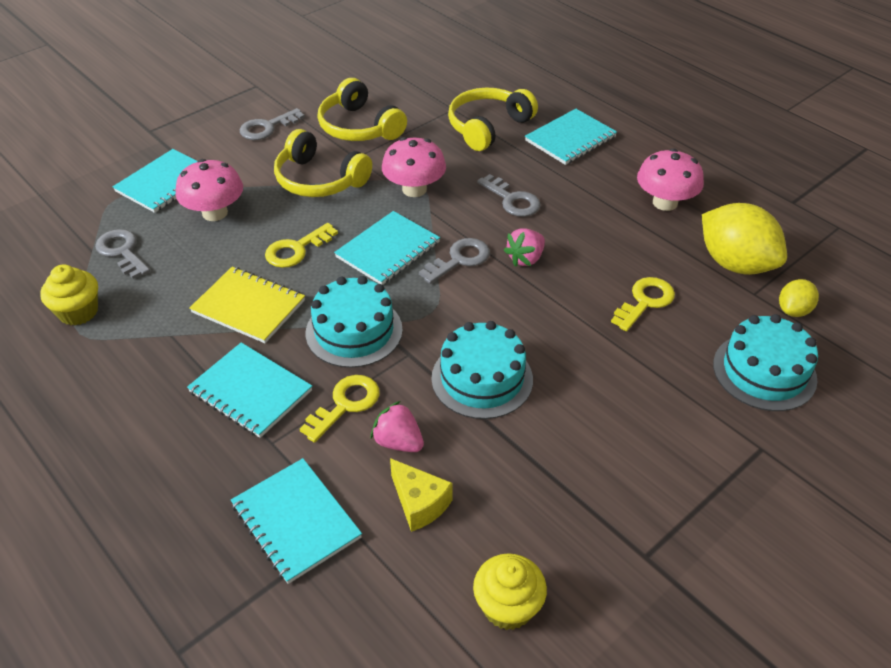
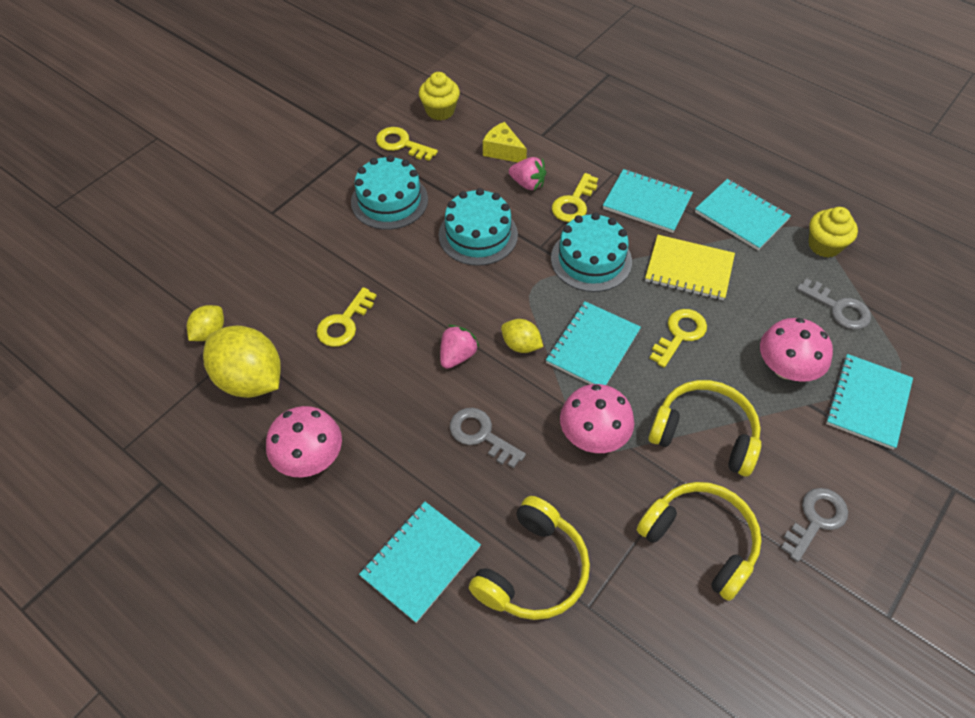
camera: 170 degrees right, 10 degrees up
(295, 521) = (575, 133): turquoise notebook -> turquoise notebook (741, 216)
(459, 260) = (521, 345): grey key -> yellow lemon
(577, 542) = (401, 144): none -> yellow key
(764, 371) = (253, 270): turquoise cake -> turquoise cake (389, 200)

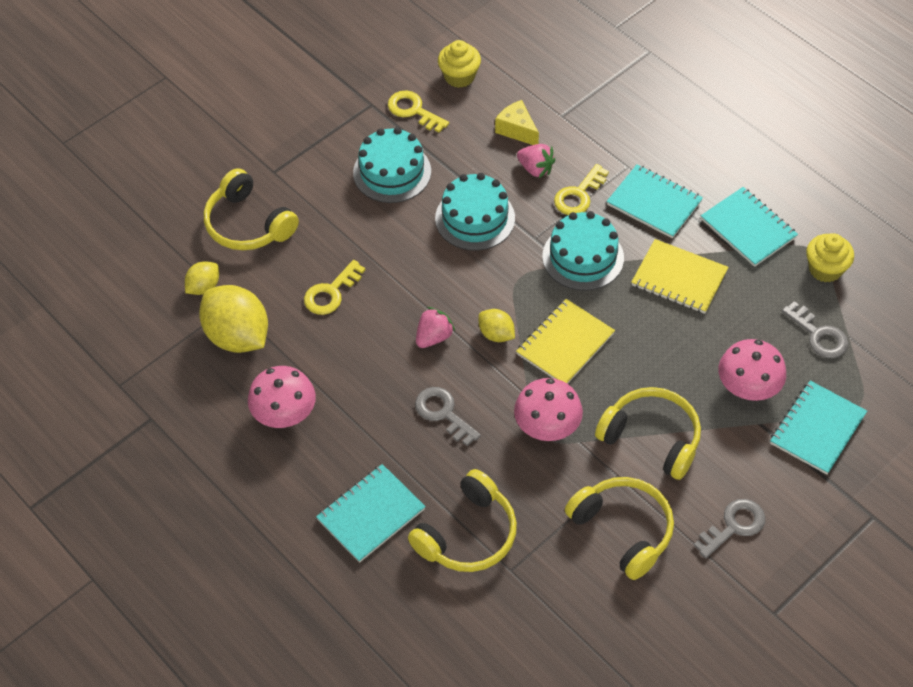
camera: 10 degrees right, 0 degrees up
(251, 264) = (248, 224): none -> yellow headphones
(592, 346) = (565, 344): turquoise notebook -> yellow notebook
(679, 334) = (652, 342): yellow key -> none

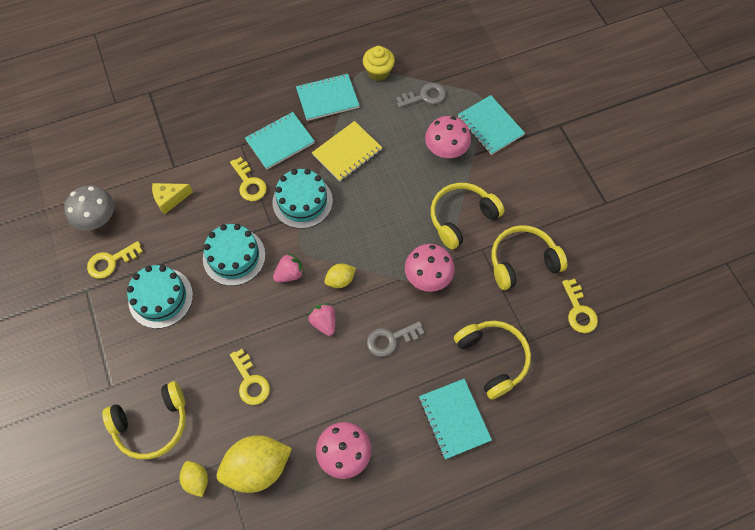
camera: 70 degrees left, 10 degrees up
(459, 76) = (97, 218): yellow cupcake -> grey mushroom
(535, 169) = (212, 201): pink strawberry -> pink strawberry (290, 274)
(565, 344) = (367, 240): yellow notebook -> none
(583, 620) = (579, 310): none -> yellow key
(733, 526) = (541, 199): grey key -> none

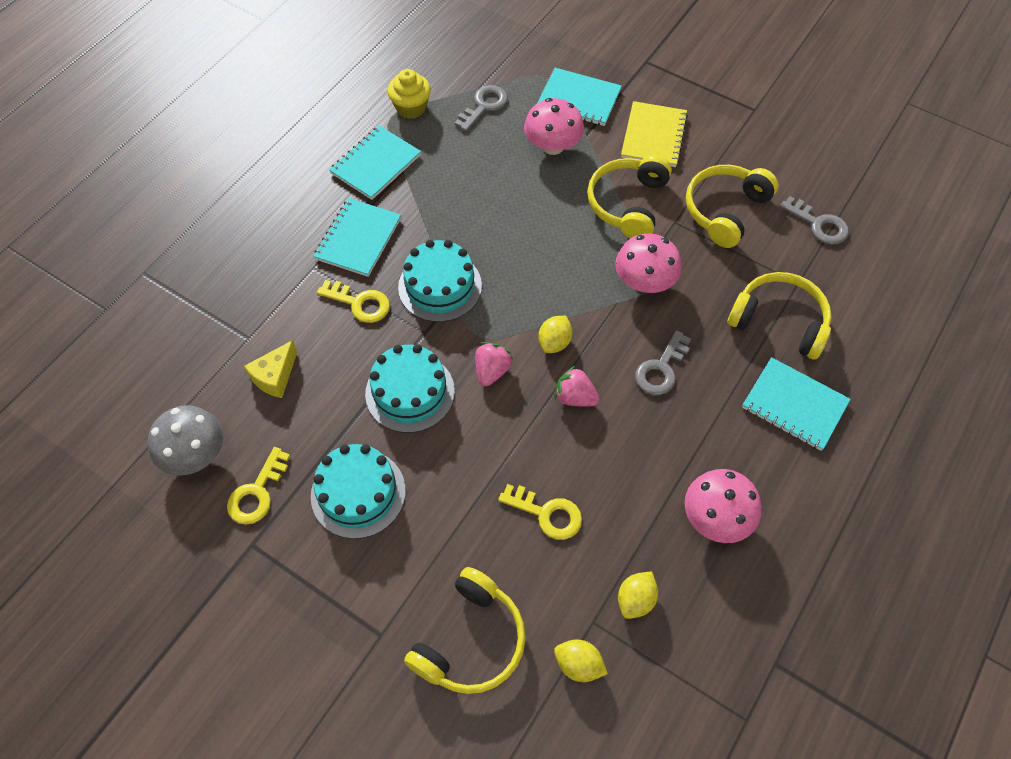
camera: 35 degrees left, 5 degrees down
(257, 467) = (635, 600): yellow lemon -> yellow lemon, size x0.51
(347, 152) = (447, 207): yellow notebook -> yellow notebook (654, 136)
(579, 310) = (818, 224): yellow key -> grey key

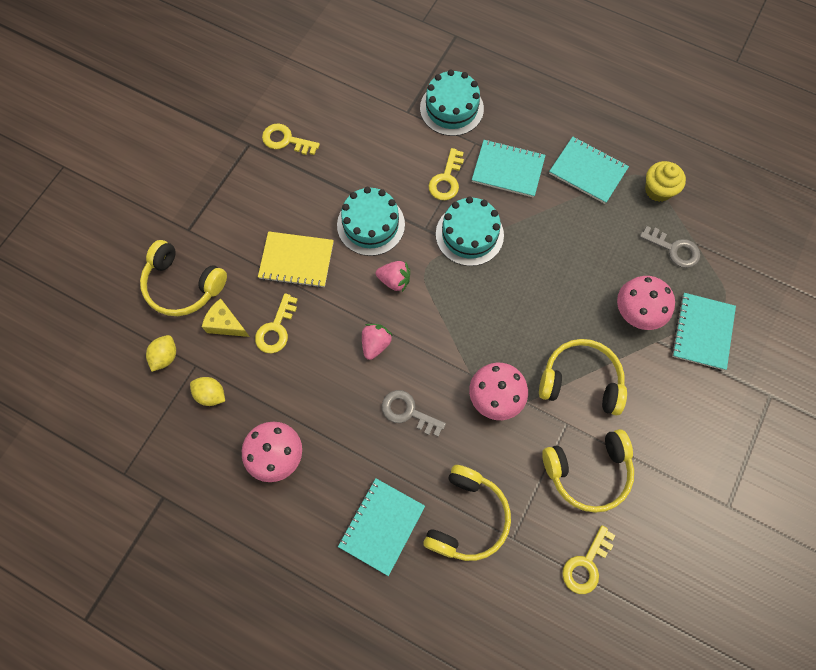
camera: 85 degrees right, 10 degrees up
(195, 454) = (313, 99): grey mushroom -> none
(275, 377) = (376, 134): yellow cheese -> yellow cheese (226, 324)
(358, 493) = (288, 202): turquoise cake -> turquoise cake (451, 108)
(554, 342) = (425, 326): yellow lemon -> none
(654, 136) = (669, 404): yellow notebook -> yellow notebook (296, 261)
(725, 210) = (588, 471): yellow headphones -> yellow headphones turned 135 degrees clockwise
(818, 224) = (586, 564): grey key -> yellow key

